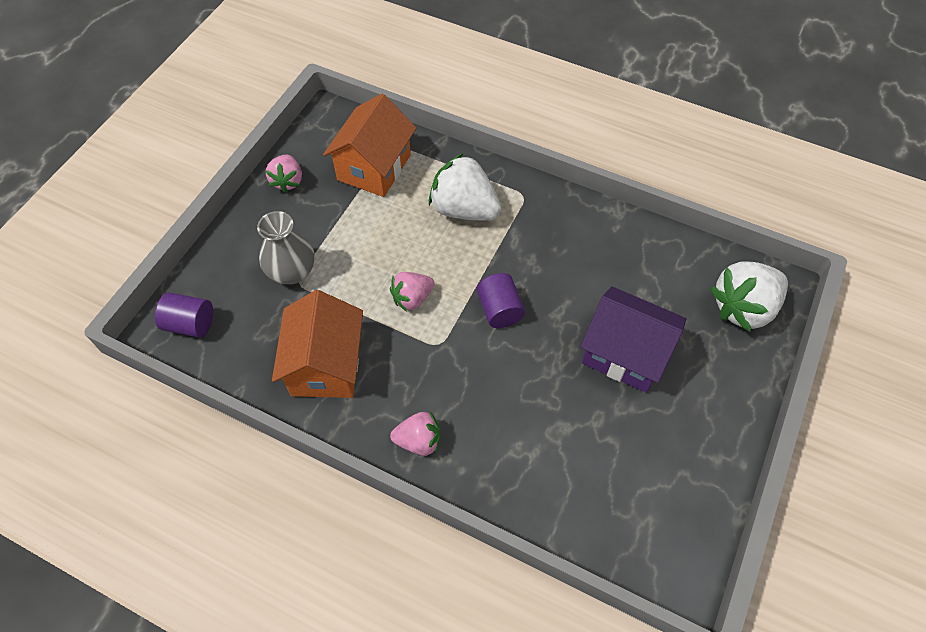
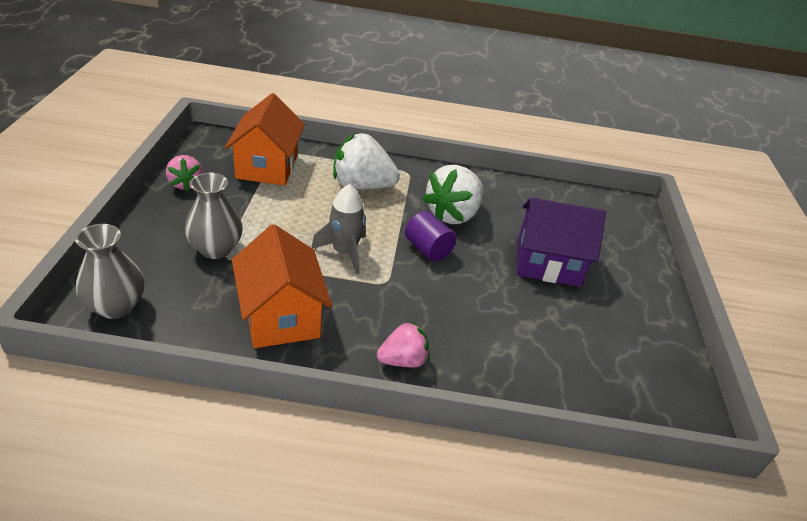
camera: 25 degrees left, 20 degrees down
(190, 324) = (116, 306): purple cylinder -> grey vase
(412, 298) = (344, 252): pink strawberry -> grey rocket
(743, 308) = (617, 221): white strawberry -> white strawberry (453, 215)

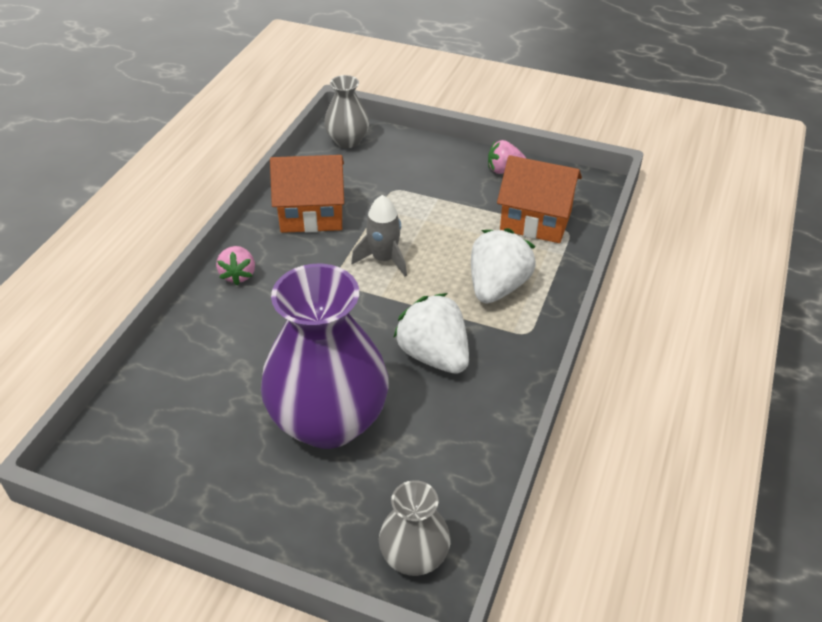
camera: 110 degrees right, 5 degrees up
(216, 249) = (404, 185): grey vase -> grey vase (414, 556)
(428, 249) = (376, 320): purple cylinder -> none
(548, 263) = (329, 421): purple house -> purple vase

